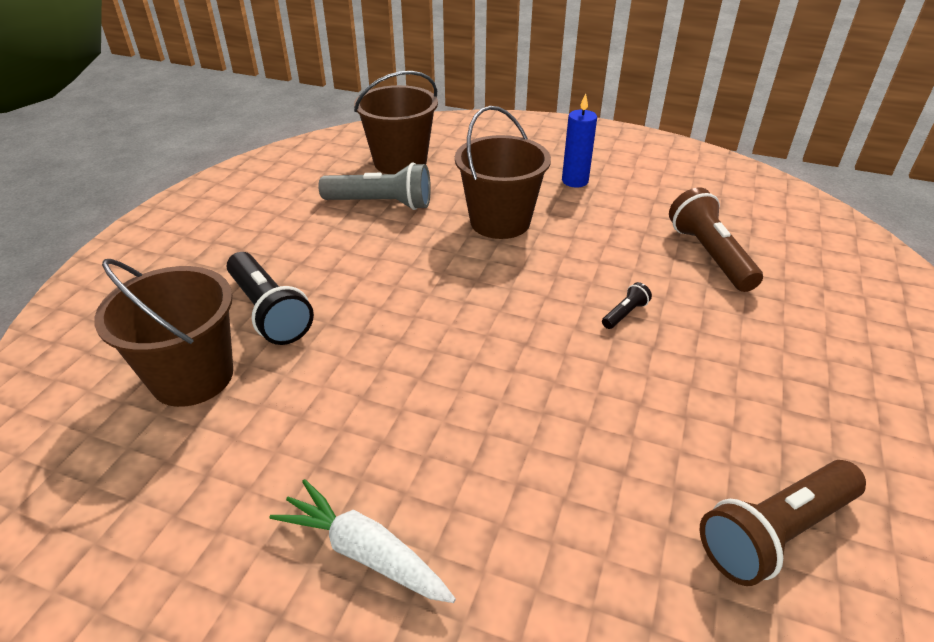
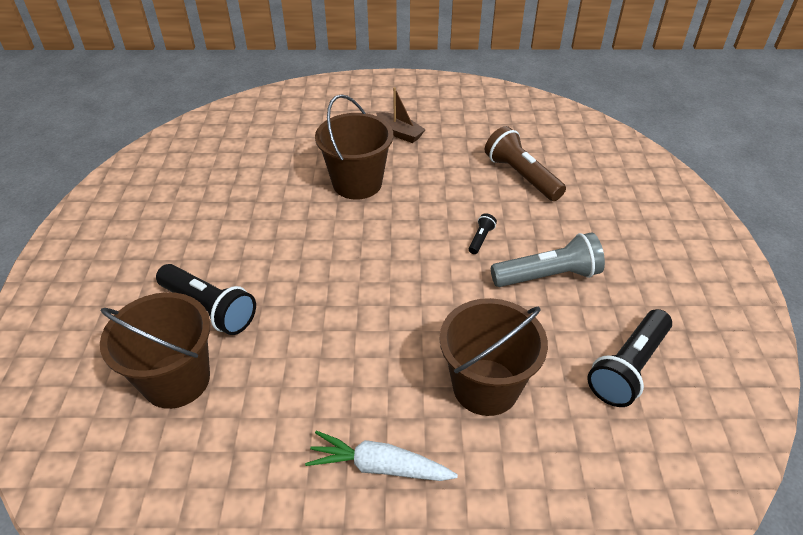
camera: 20 degrees left, 5 degrees up
(381, 203) = (252, 188): grey flashlight -> grey flashlight (548, 275)
(400, 162) = (248, 145): brown bucket -> brown bucket (485, 387)
(575, 181) = (400, 133): blue candle -> brown boat
(776, 533) = (628, 368): brown flashlight -> black flashlight

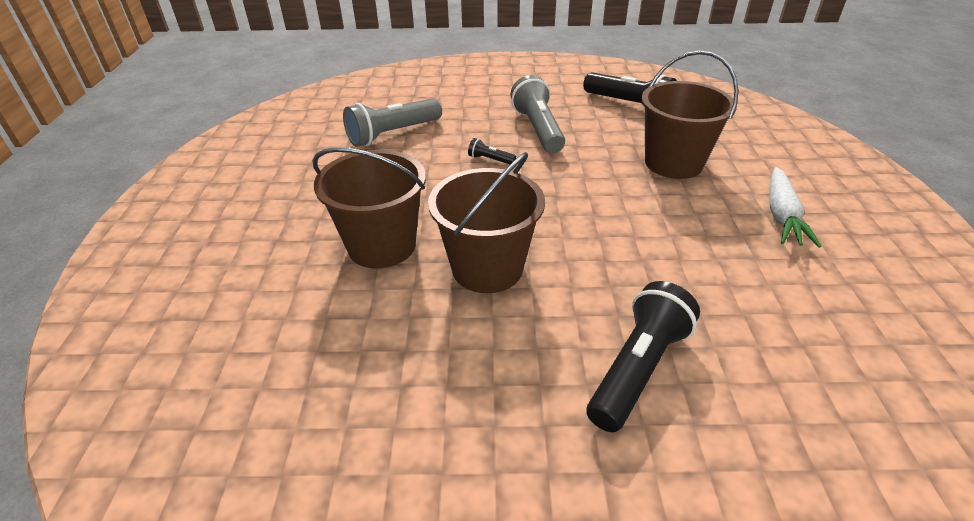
camera: 90 degrees left, 5 degrees down
(176, 380) = (766, 382): brown bucket -> brown bucket (487, 268)
(400, 133) = (279, 213): brown boat -> none
(521, 176) = (393, 134): brown flashlight -> grey flashlight

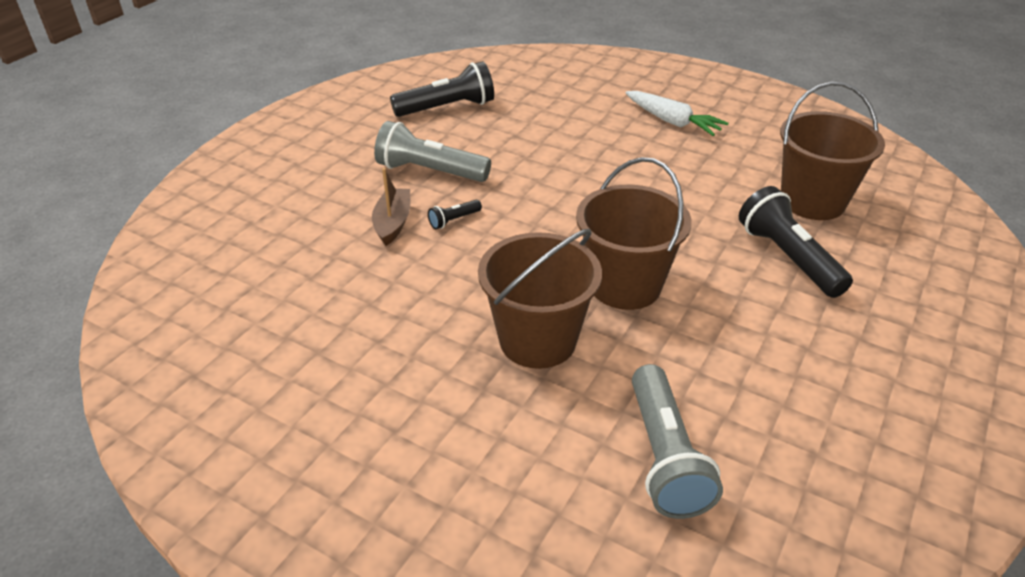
camera: 60 degrees left, 0 degrees up
(393, 134) = (325, 266): grey flashlight -> grey flashlight (665, 456)
(462, 139) = (393, 223): none -> brown boat
(673, 163) = (562, 131): brown bucket -> brown bucket (812, 201)

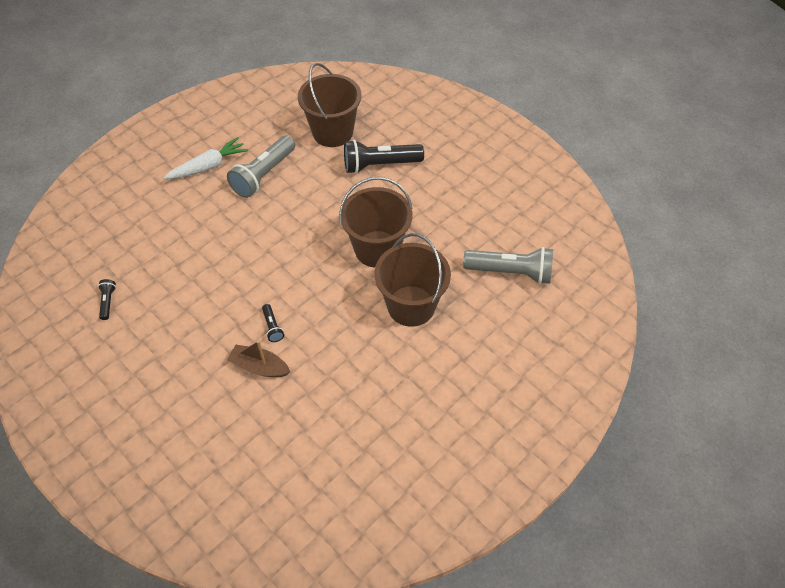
camera: 75 degrees left, 15 degrees up
(429, 171) = (201, 331): grey flashlight -> grey flashlight (264, 175)
(447, 108) = (108, 302): black flashlight -> black flashlight, size x0.45

